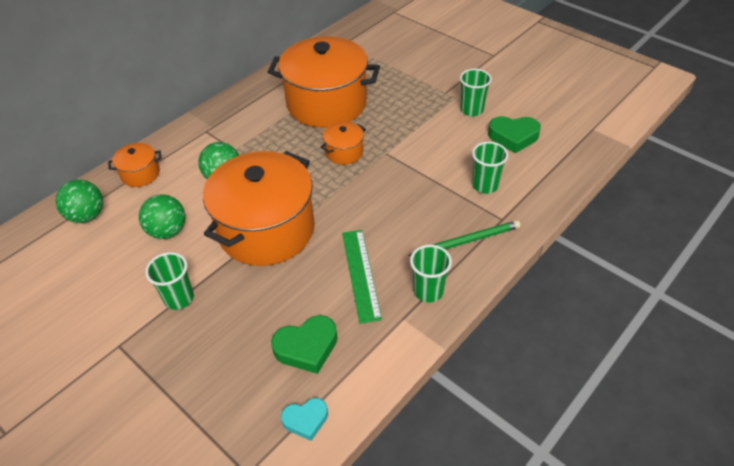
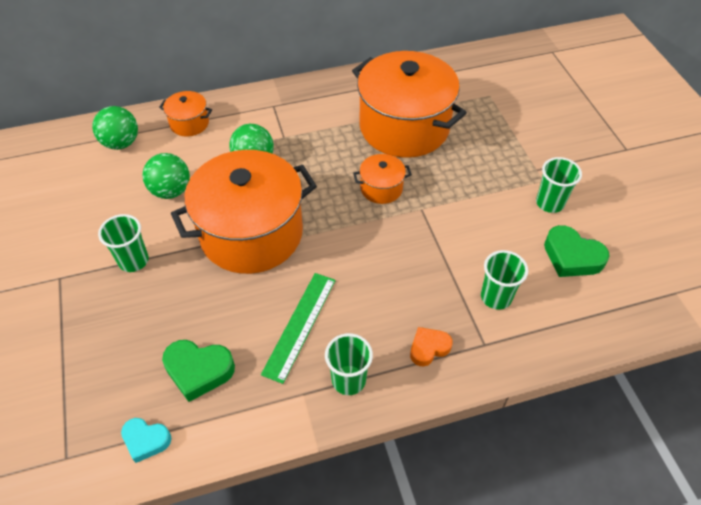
camera: 30 degrees right, 5 degrees up
(467, 241) = (428, 348): green pencil -> orange heart

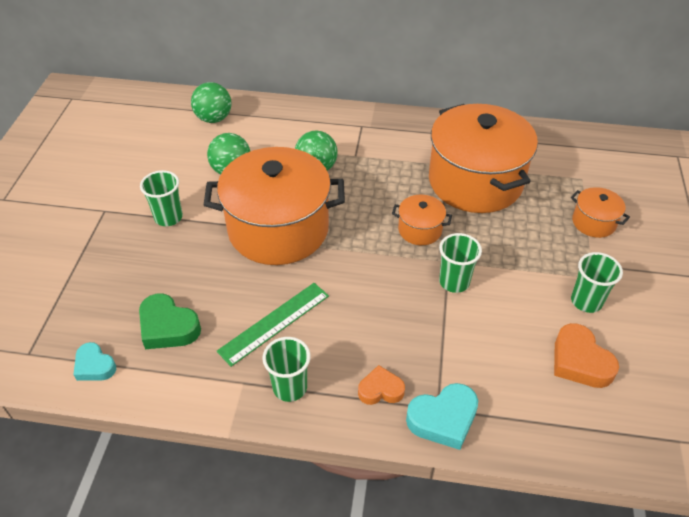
camera: 25 degrees right, 5 degrees down
(189, 123) = (279, 119): orange pot -> orange pot (593, 222)
(494, 352) = (443, 419): none -> turquoise heart
(496, 297) = (475, 369): green cup -> green cup (454, 282)
(572, 257) = (580, 361): green heart -> orange heart

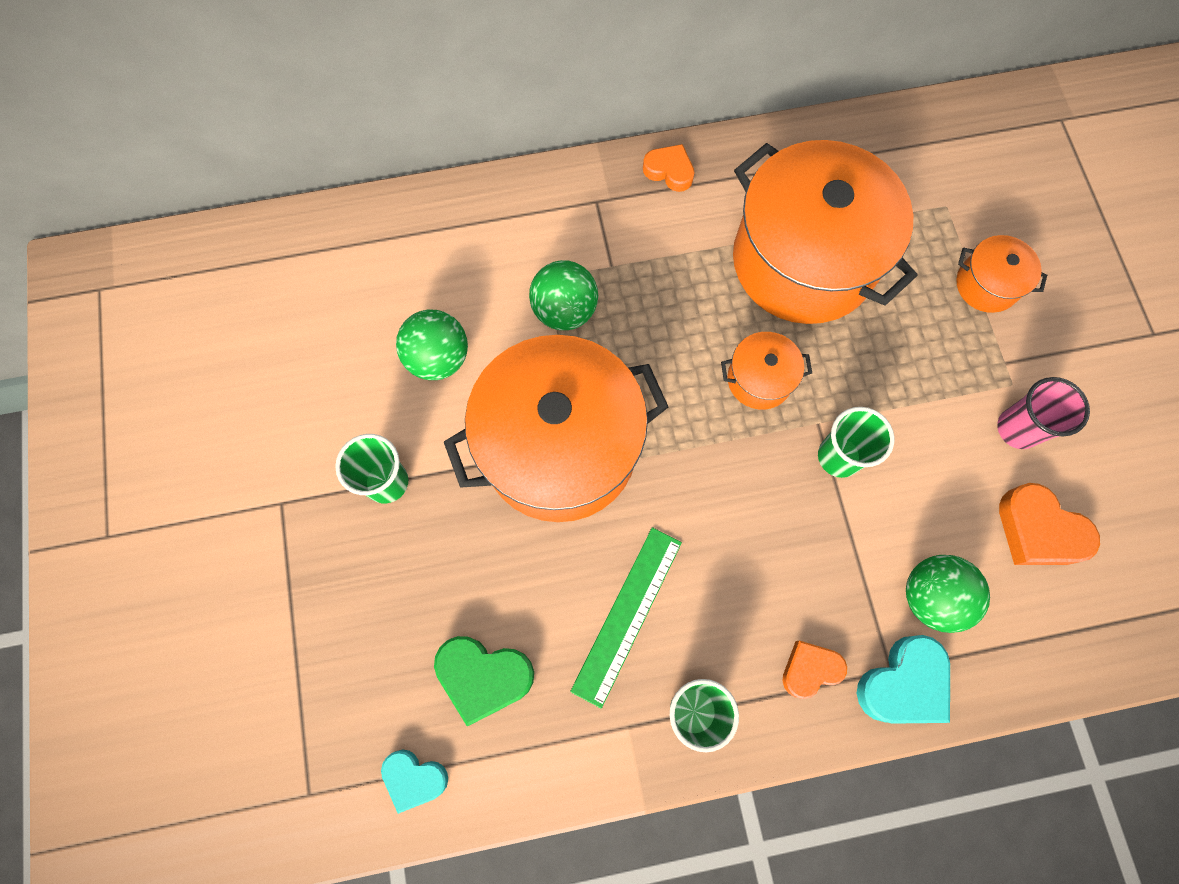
camera: 20 degrees left, 25 degrees up
(214, 118) = (359, 259): green ball -> green ball (931, 596)
(412, 123) = (669, 171): none -> orange heart
(586, 301) = (1017, 429): green cup -> pink cup

